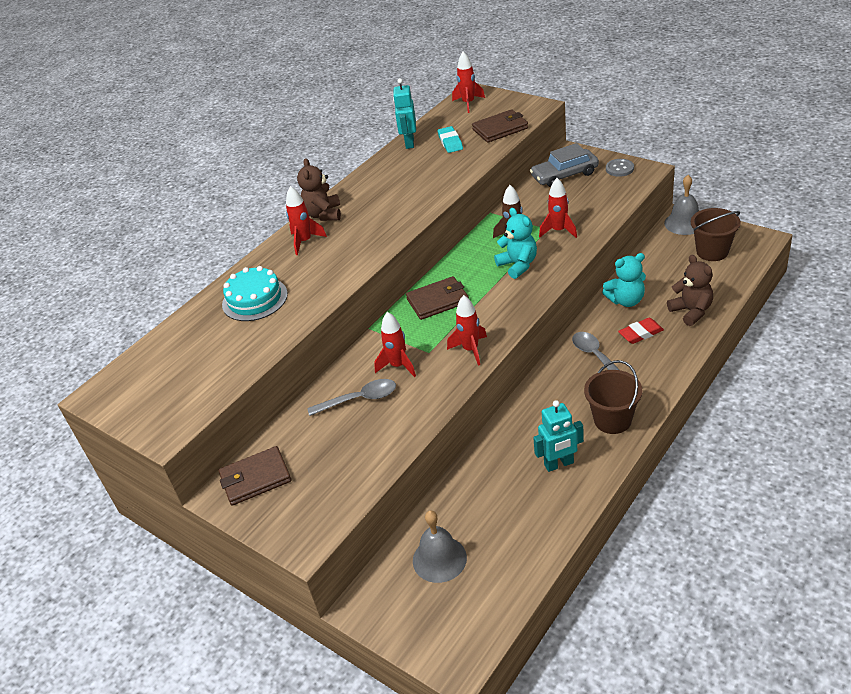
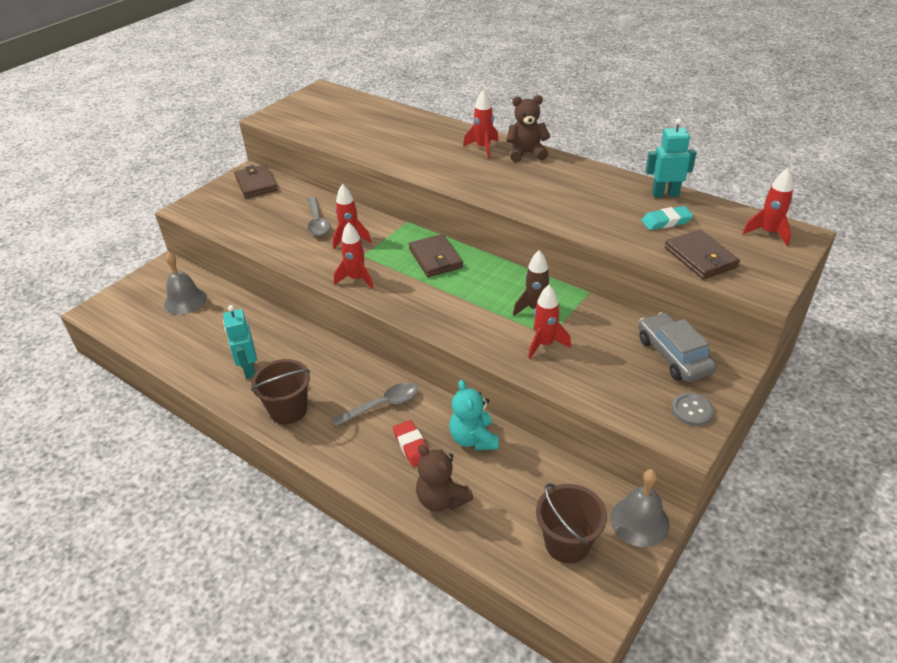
camera: 85 degrees right, 0 degrees up
(255, 299) = (405, 133): turquoise cake -> none
(518, 265) = (483, 311): turquoise teddy bear -> none
(691, 311) = (441, 499): brown teddy bear -> brown teddy bear turned 75 degrees clockwise

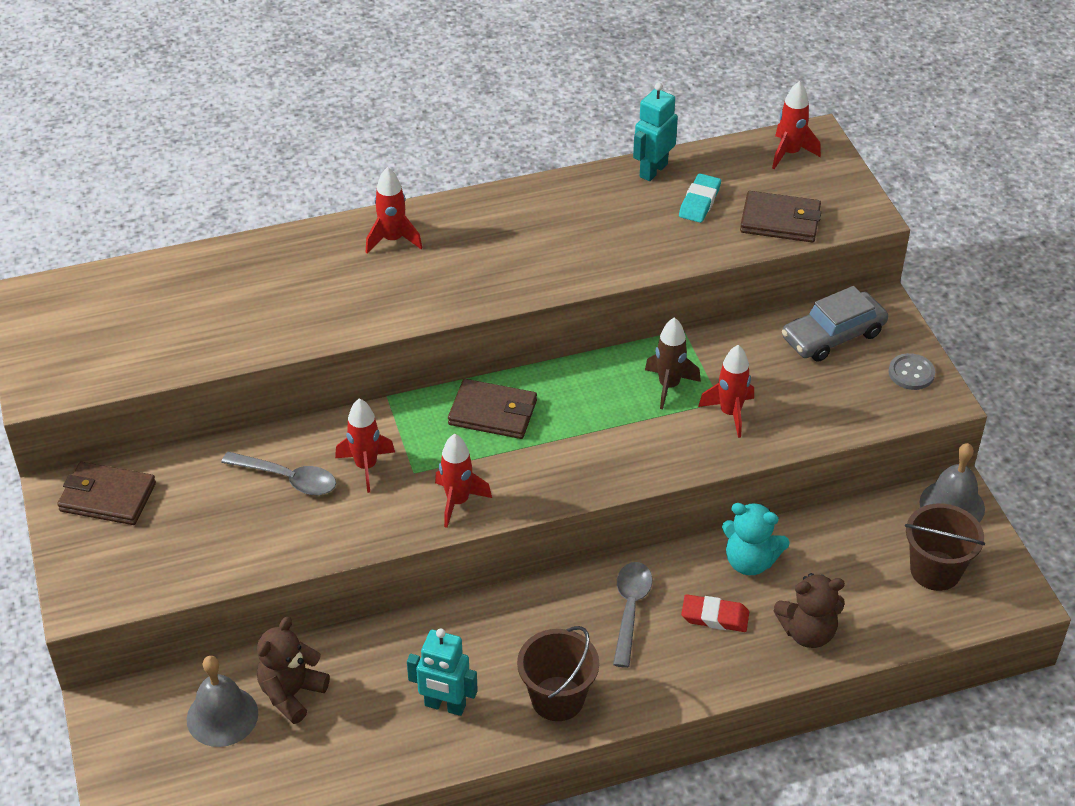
camera: 55 degrees left, 5 degrees up
(526, 153) = (450, 214): brown teddy bear -> brown teddy bear (292, 693)
(673, 355) = (833, 336): grey car -> grey car turned 45 degrees counterclockwise

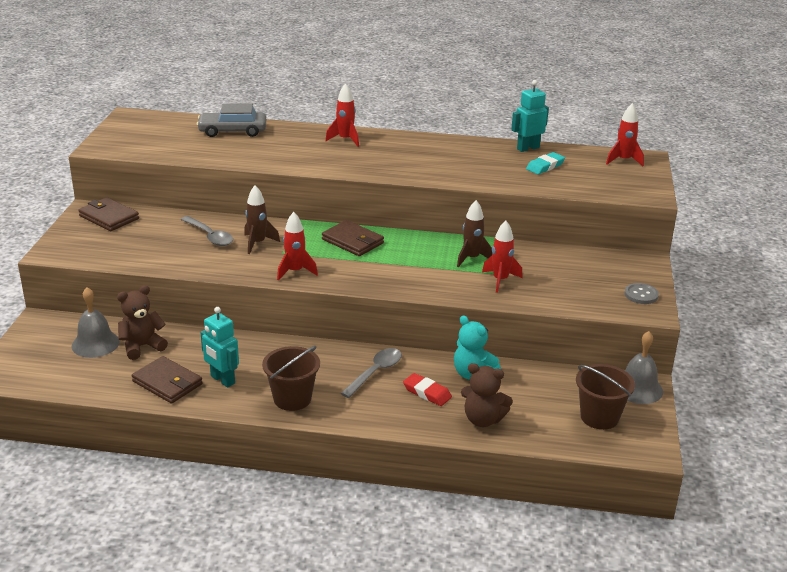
camera: 25 degrees right, 15 degrees down
(366, 466) = (258, 243): red rocket -> brown rocket
(780, 221) = (590, 185): brown wallet -> brown wallet (167, 383)
(833, 336) = (601, 265): grey car -> grey car (232, 131)

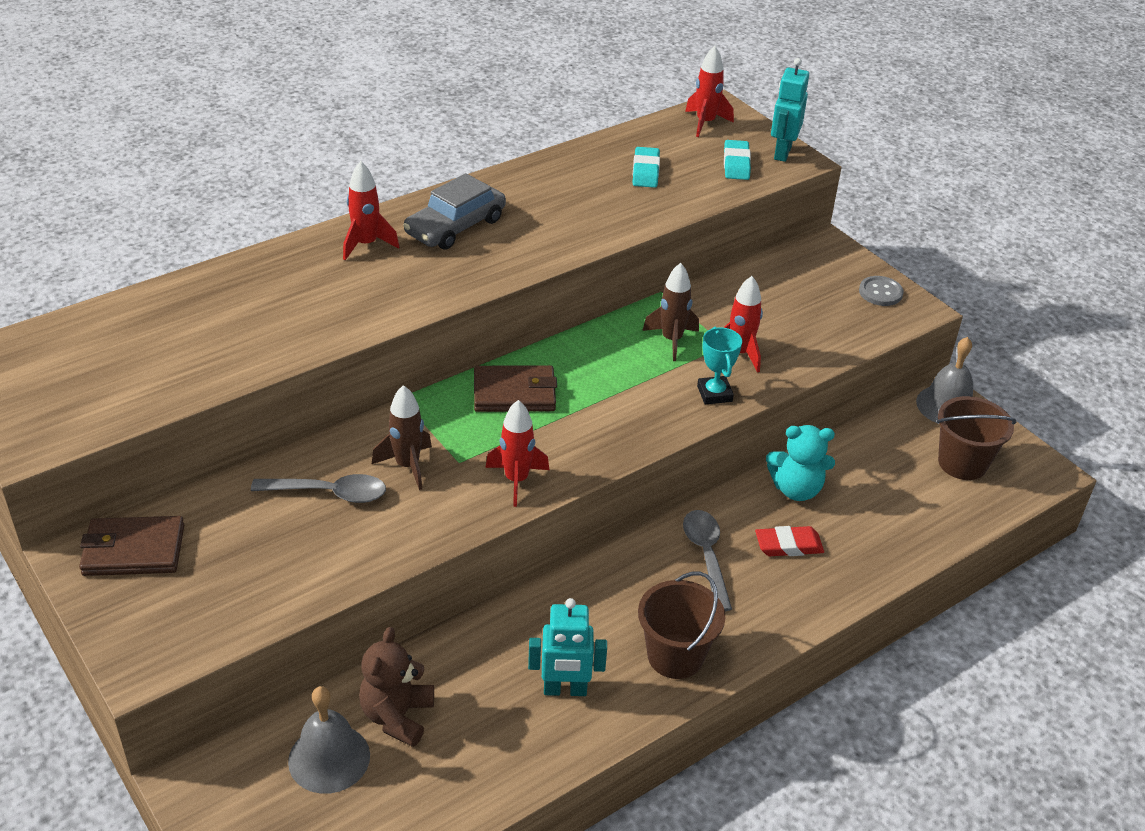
camera: 45 degrees left, 10 degrees up
(167, 383) = (509, 744): brown wallet -> none
(232, 131) = (191, 307): grey car -> grey car (455, 226)
(454, 289) = (714, 394): none -> turquoise trophy
(483, 419) = (879, 540): brown teddy bear -> none
(528, 148) = (590, 152): turquoise robot -> turquoise robot (782, 153)
(607, 183) = (736, 164): none -> turquoise eraser

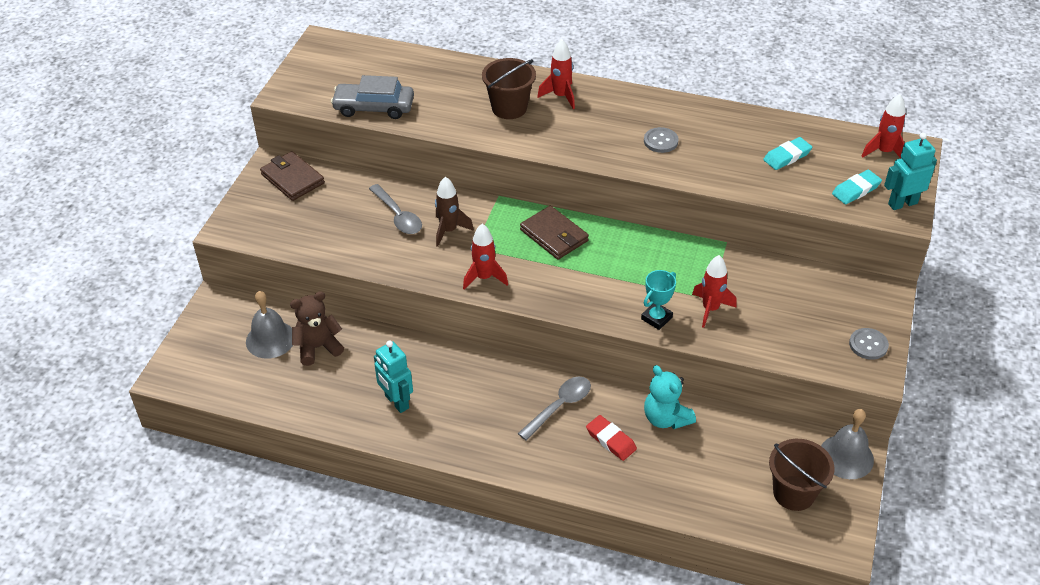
camera: 55 degrees right, 5 degrees up
(455, 226) = (621, 116): grey car -> grey car (374, 107)
(526, 225) = (660, 141): none -> grey button
(671, 340) = (684, 272): brown rocket -> none
(675, 656) = (466, 435): brown bucket -> brown bucket (509, 108)

